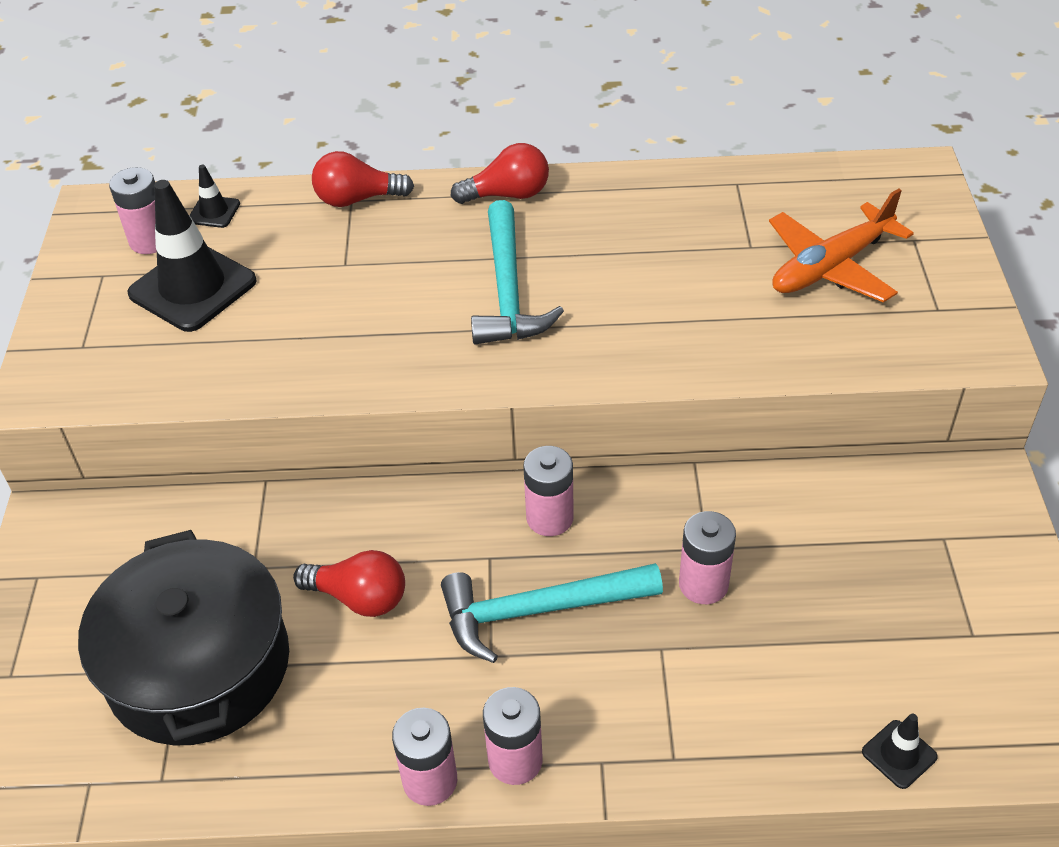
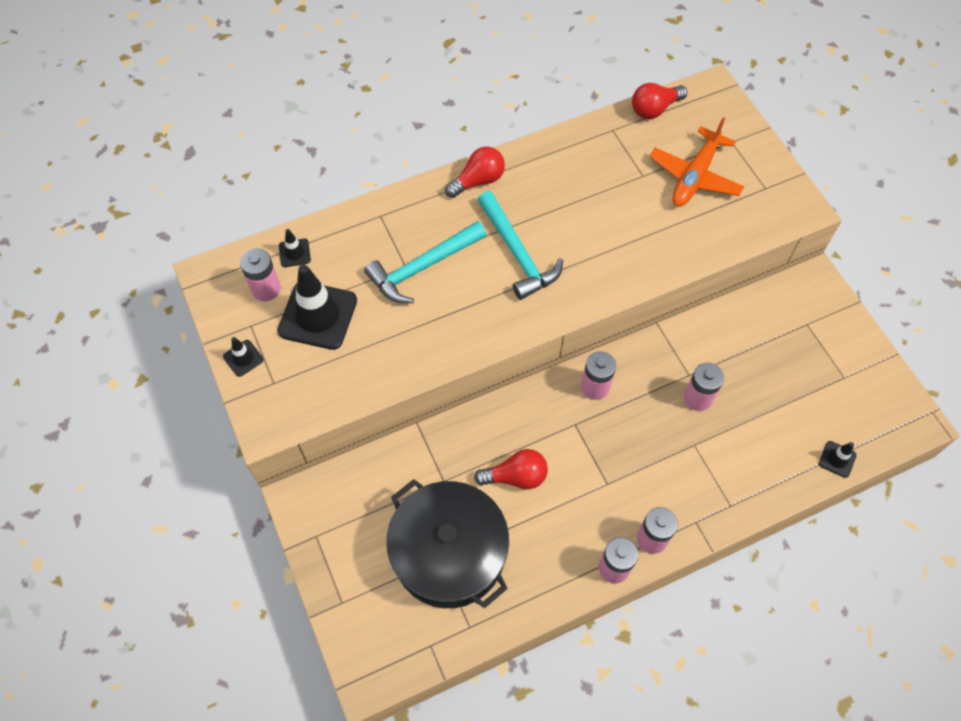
camera: 25 degrees left, 15 degrees up
(66, 308) = (243, 358): none -> black traffic cone
(357, 199) = (384, 213): red light bulb -> red light bulb (654, 109)
(538, 610) = (618, 447): turquoise hammer -> turquoise hammer (422, 267)

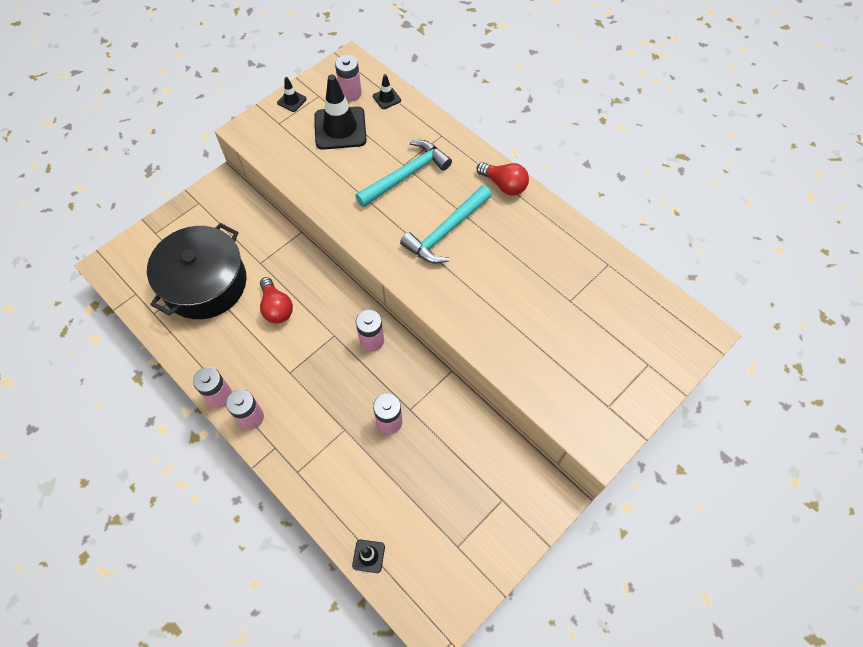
camera: 70 degrees right, 0 degrees up
(422, 267) = (406, 175): turquoise hammer -> turquoise hammer turned 105 degrees clockwise
(654, 109) = (650, 290): red light bulb -> none
(694, 176) = (590, 342): orange plane -> none

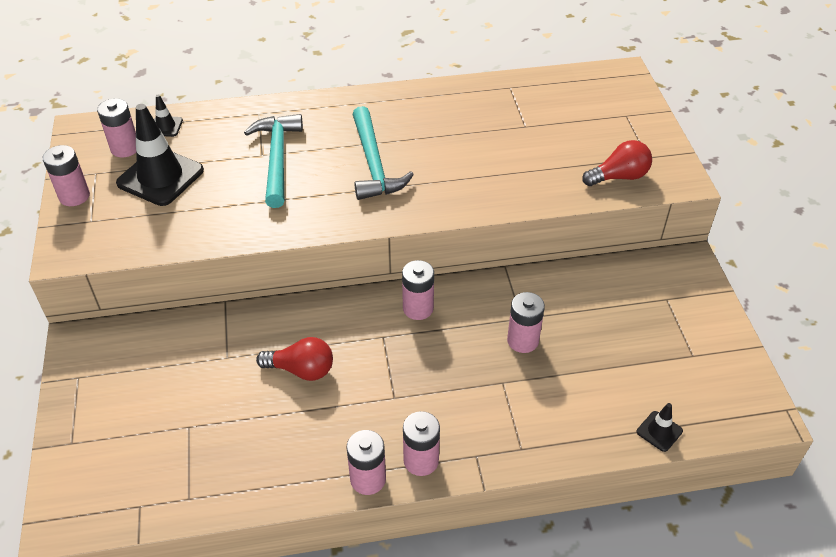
camera: 55 degrees left, 15 degrees down
(205, 283) = (201, 423): black pot -> none
(292, 101) = (74, 196): black traffic cone -> pink battery
(504, 185) = (362, 103): red light bulb -> red light bulb (619, 177)

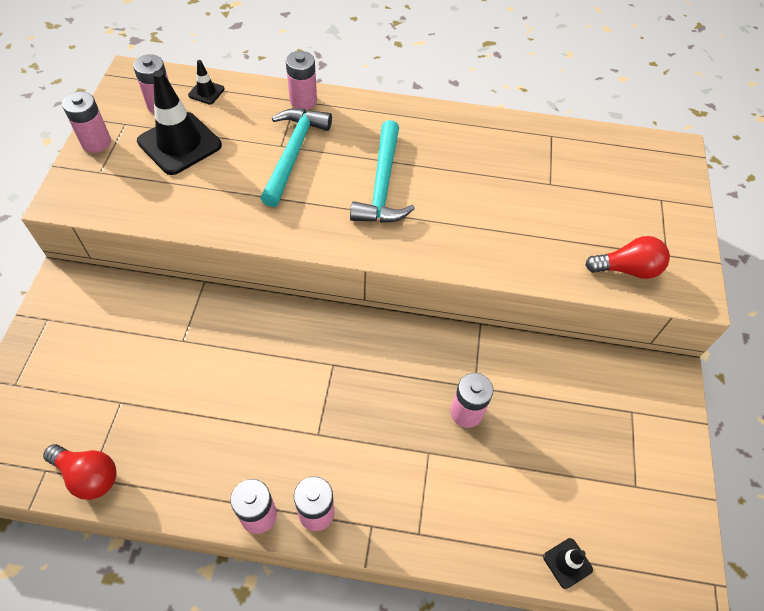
camera: 15 degrees right, 10 degrees up
(301, 370) = (244, 376): red light bulb -> red light bulb (88, 476)
(418, 308) = (378, 344): pink battery -> pink battery (303, 101)

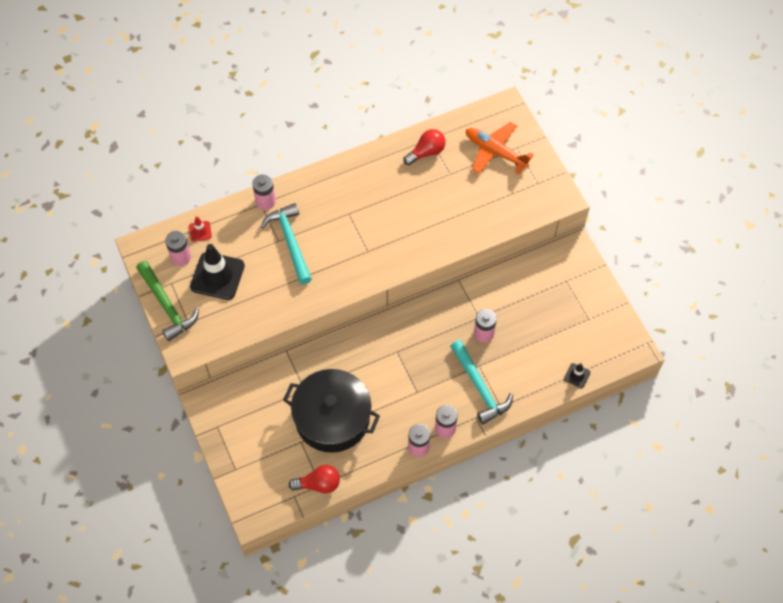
camera: 30 degrees left, 5 degrees up
(96, 142) = (167, 306): pink battery -> green hammer
(184, 397) = (332, 418): none -> black pot
(206, 92) = (200, 231): black traffic cone -> red traffic cone
(382, 185) = (357, 231): turquoise hammer -> turquoise hammer (479, 387)
(627, 269) = (522, 205): red light bulb -> red light bulb (426, 152)
(629, 190) = (495, 152): none -> orange plane

